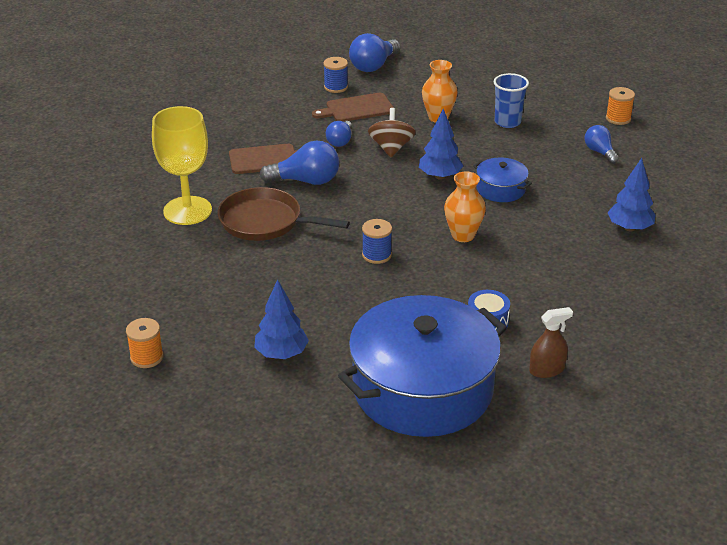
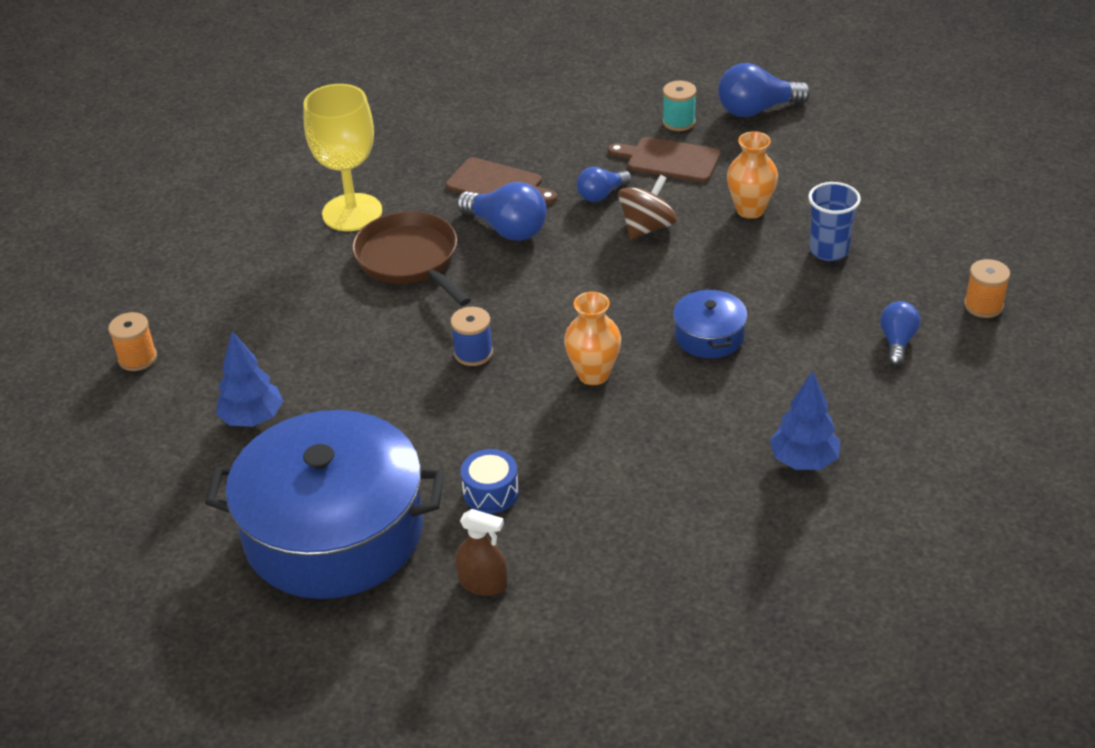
camera: 40 degrees right, 5 degrees up
(336, 87) = (679, 122): blue spool -> turquoise spool
(440, 176) = (658, 288): blue tree -> none

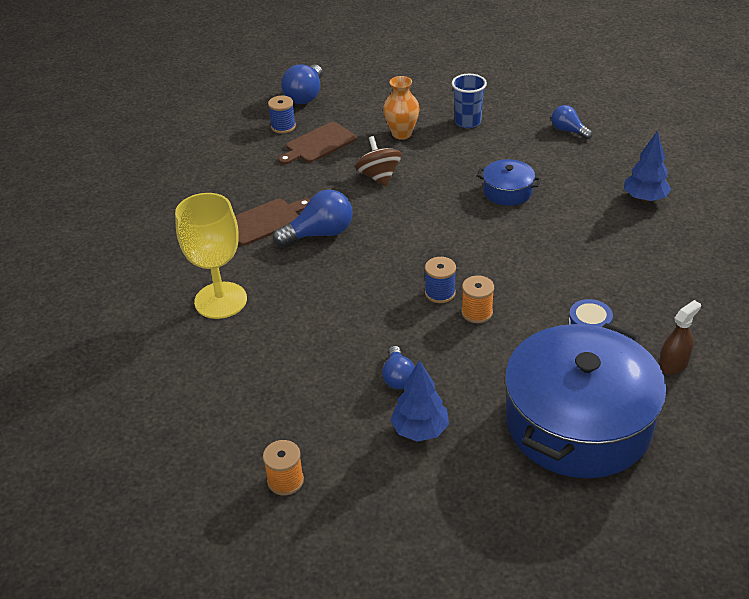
camera: 60 degrees left, 0 degrees up
(410, 260) = (308, 289): brown pan -> none
(593, 374) = (505, 248): orange vase -> none
(601, 194) = (325, 182): blue light bulb -> blue light bulb (398, 377)
(679, 122) = (283, 127): turquoise spool -> blue spool
(983, 306) = (561, 94): orange spool -> orange spool (477, 312)

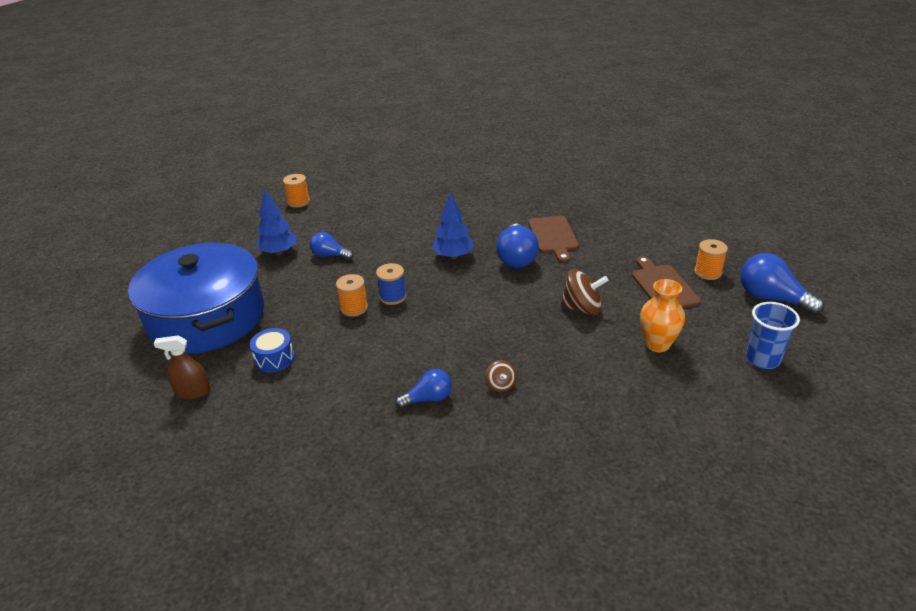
camera: 115 degrees right, 5 degrees down
(220, 300) = (472, 205): yellow goblet -> none
(283, 127) = (707, 272): blue spool -> orange spool
(467, 122) = (660, 404): blue cup -> blue cup (762, 359)
(507, 191) = (500, 385): blue pot -> brown spinning top
(568, 131) = (595, 492): blue light bulb -> blue light bulb (428, 399)
(644, 198) = (408, 495): blue tree -> blue tree (453, 256)
(673, 364) = (193, 392): brown spray bottle -> brown spray bottle turned 105 degrees clockwise

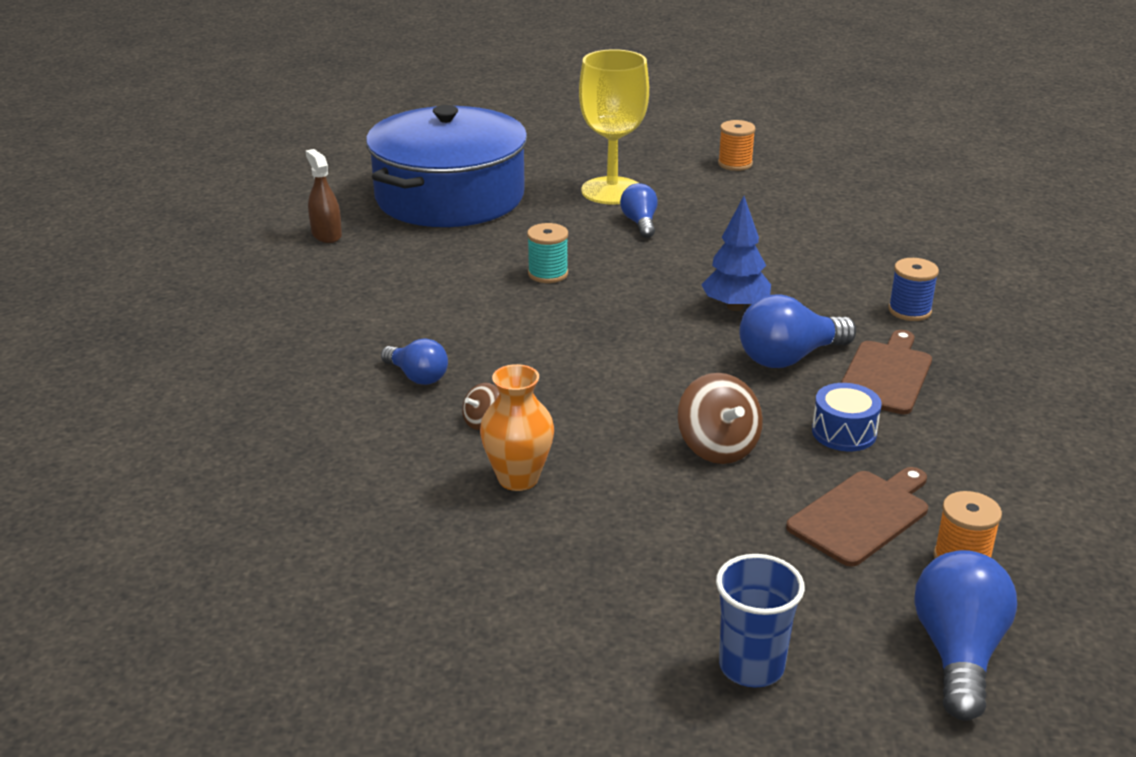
camera: 60 degrees right, 5 degrees down
(274, 359) = (412, 258): blue drum -> blue drum (844, 432)
(279, 252) = (612, 191): blue tree -> yellow goblet
(354, 308) = (548, 274): orange spool -> turquoise spool
(393, 297) = (596, 291): blue spool -> blue spool (909, 311)
(553, 236) = (886, 375): brown cutting board -> brown cutting board turned 150 degrees clockwise
(657, 344) = (691, 540): orange vase -> orange vase (518, 478)

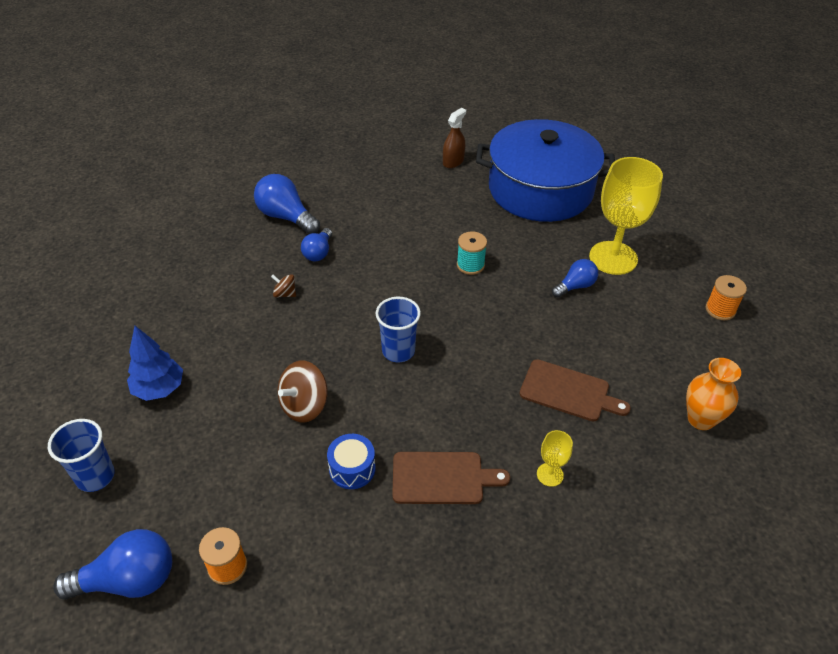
camera: 65 degrees right, 15 degrees up
(518, 478) = (235, 326): orange vase -> orange vase (700, 419)
(665, 357) = (398, 351): none -> blue cup
(735, 307) = (488, 369): blue tree -> blue tree (159, 389)
(789, 358) = (434, 416): blue light bulb -> blue light bulb (286, 217)
(862, 515) = (257, 499): brown cutting board -> brown cutting board (568, 392)
(909, 311) = (550, 474): blue spool -> yellow goblet

